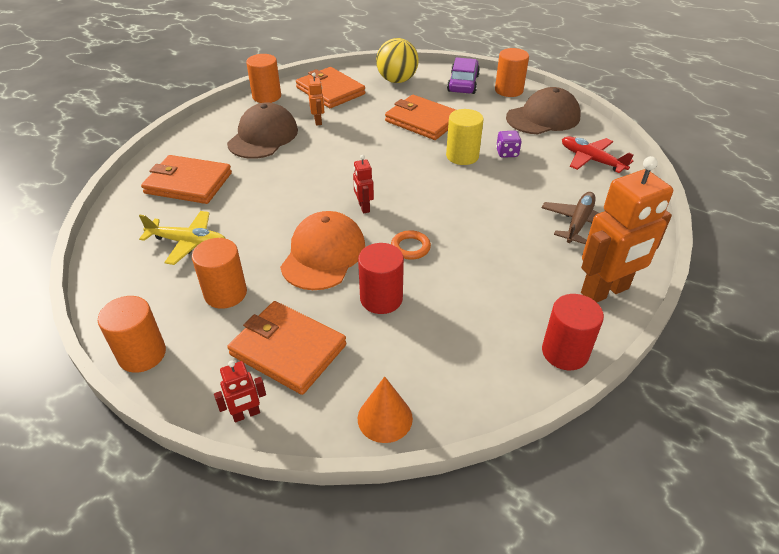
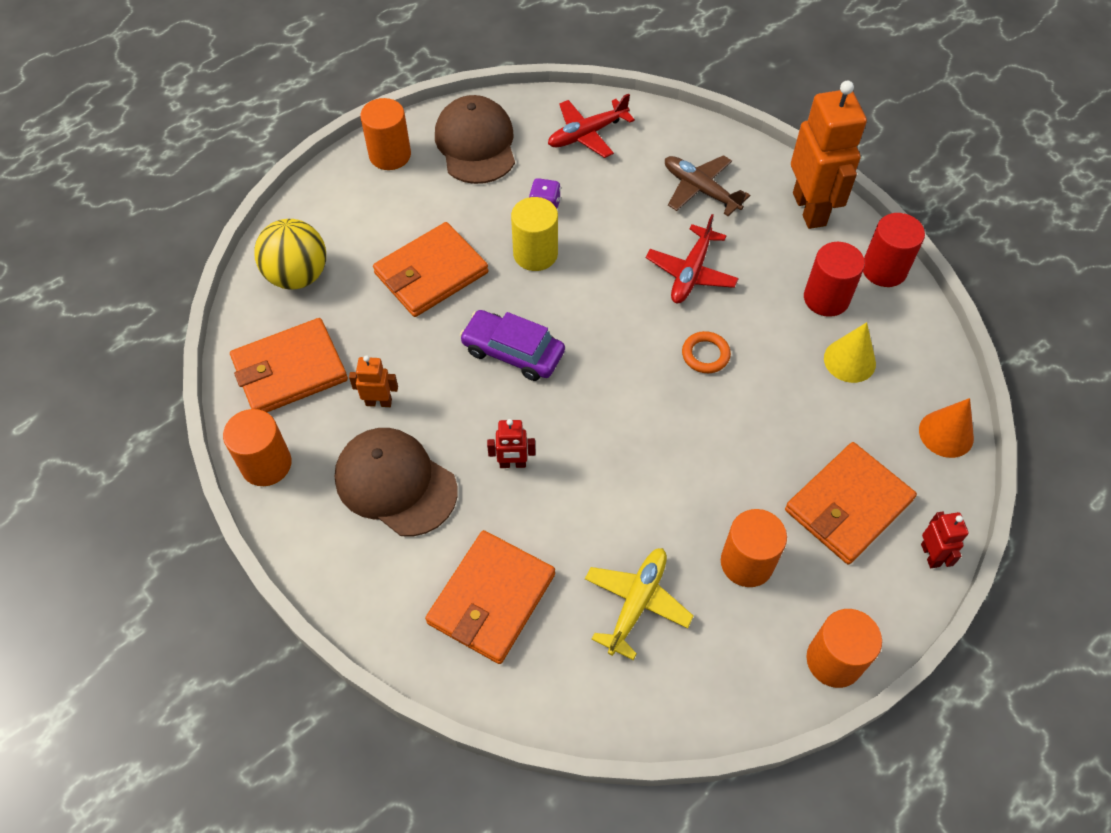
camera: 75 degrees left, 15 degrees up
(323, 254) = (697, 446): orange cap -> none
(363, 207) = (615, 386): red robot -> red robot (512, 464)
(381, 299) = (785, 402): red cylinder -> red cylinder (826, 298)
(442, 336) = (849, 360): none -> yellow cone
(463, 83) = (346, 199): purple car -> purple car (513, 352)
(488, 229) = (691, 273): none -> red plane

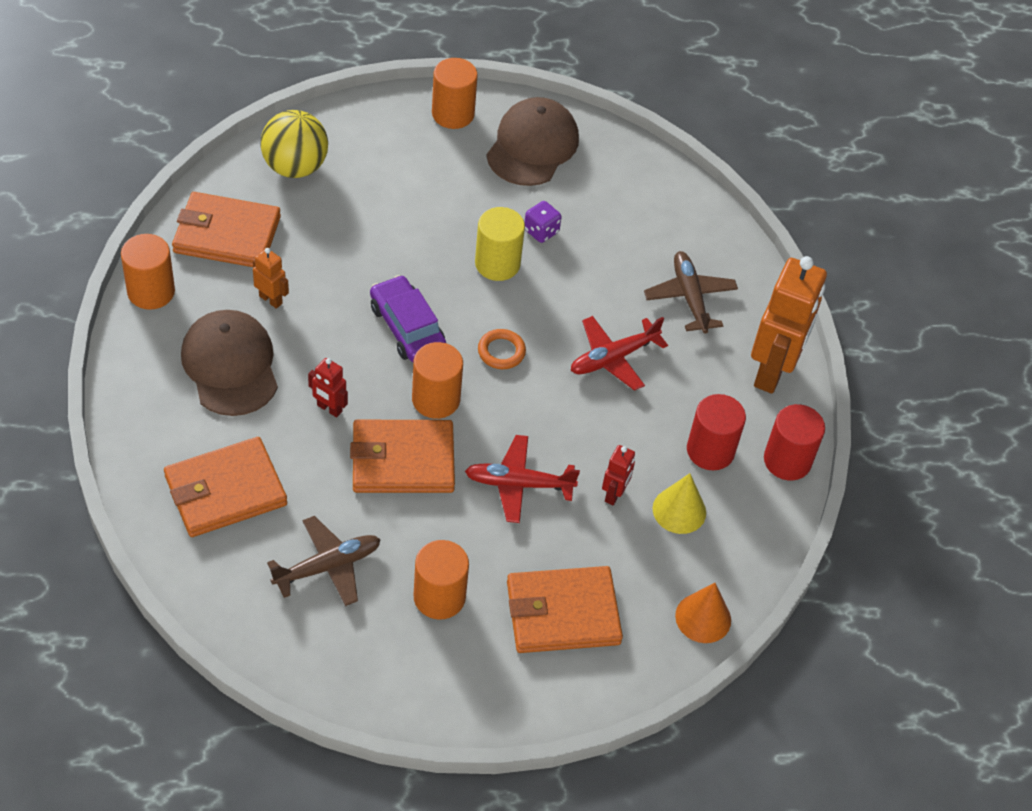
camera: 30 degrees right, 5 degrees down
(431, 273) = (399, 227): orange wallet -> orange wallet (402, 460)
(587, 134) = (636, 193): red plane -> red plane (518, 484)
(637, 603) = (328, 566): yellow plane -> brown plane
(705, 355) = (561, 428): orange ring -> orange ring (501, 352)
(834, 660) = (437, 708): orange cylinder -> orange cylinder (436, 399)
(930, 555) = (592, 693): red robot -> red robot (614, 494)

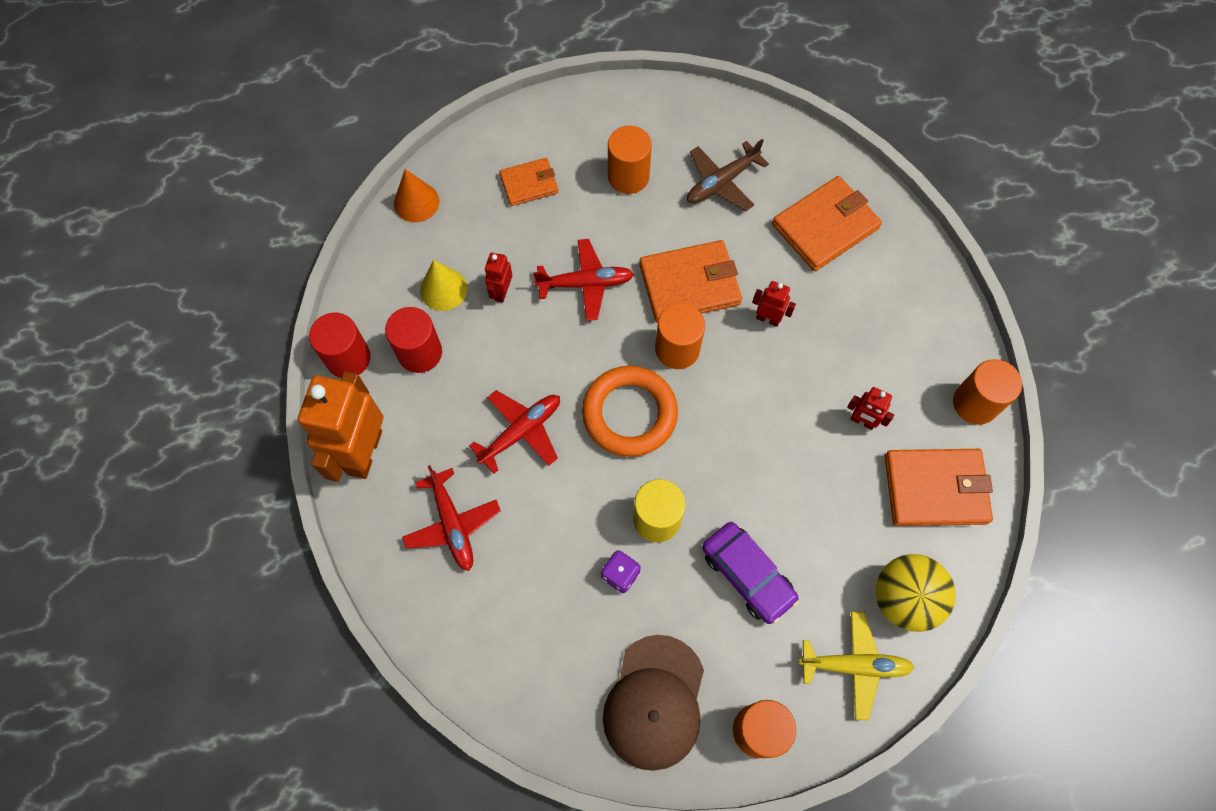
camera: 175 degrees right, 15 degrees up
(230, 365) = (869, 342): brown cap -> none
(271, 299) = (862, 421): orange robot -> red robot
(357, 135) = (854, 665): none -> yellow plane
(407, 327) = (724, 420): purple car -> purple car (747, 575)
(501, 352) = (629, 414): orange ring -> orange ring, size x2.04
(562, 613) = (529, 184): orange wallet -> orange wallet, size x0.60
(690, 297) = (452, 524): brown plane -> red plane

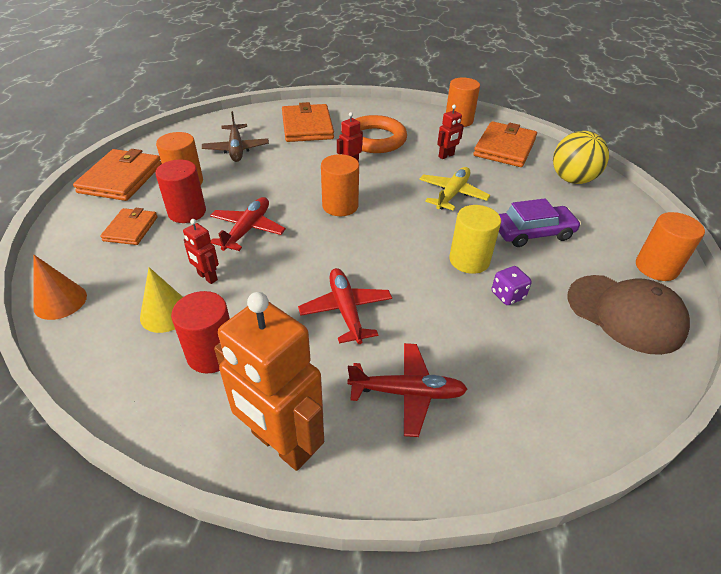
camera: 65 degrees left, 25 degrees down
(348, 358) = (163, 418): red cylinder -> red cylinder (187, 212)
(629, 414) = (374, 244): orange ring -> orange ring (375, 139)
(690, 284) = (296, 185): orange wallet -> orange wallet (121, 178)
(854, 665) = (613, 211): yellow plane -> yellow plane (452, 194)

